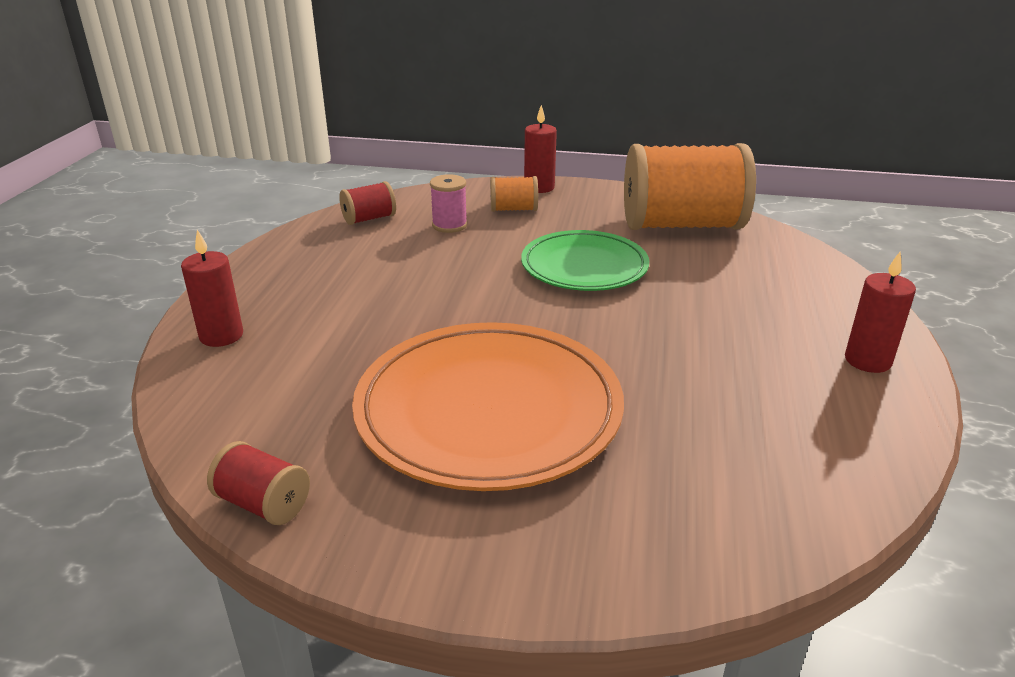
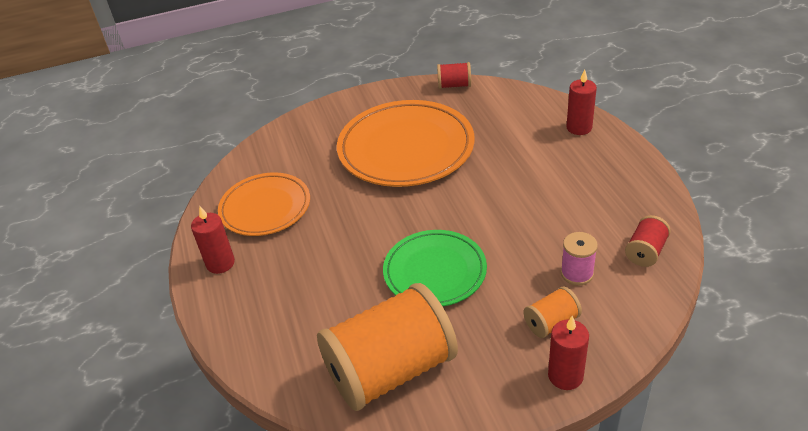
camera: 155 degrees right, 10 degrees up
(783, 410) = (265, 208): none -> orange plate

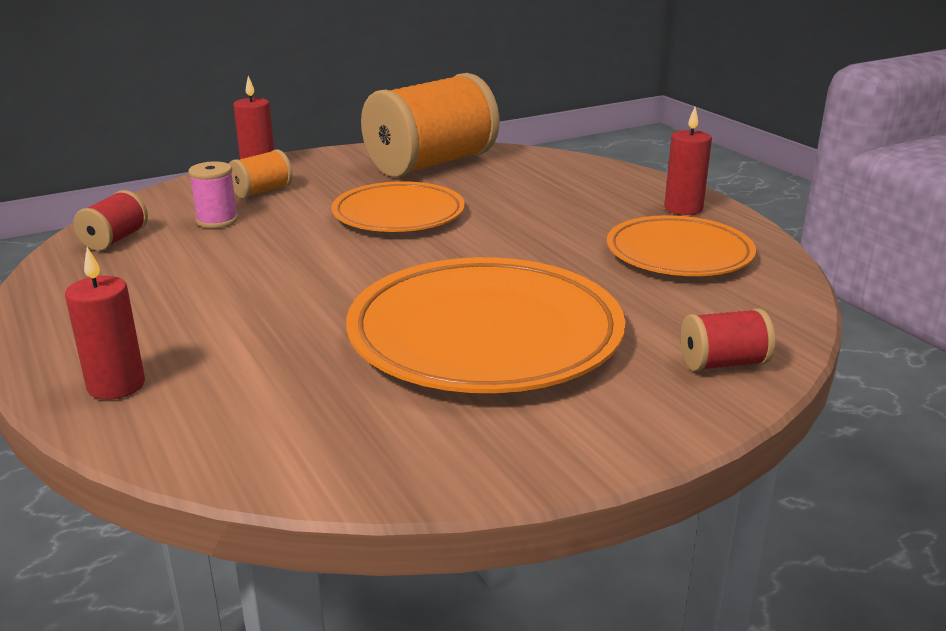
camera: 165 degrees right, 15 degrees down
(435, 272) = (398, 214): green plate -> orange plate
(454, 85) = (403, 478): red spool -> red spool (723, 363)

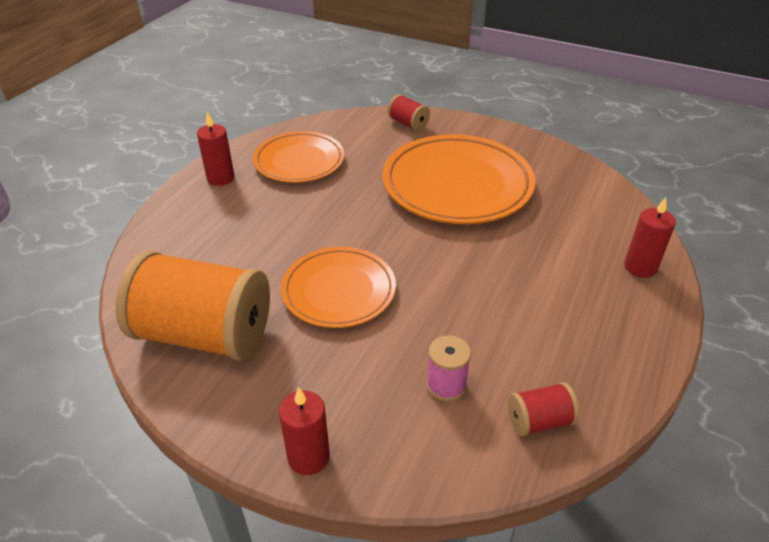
camera: 125 degrees left, 15 degrees up
(262, 191) = (363, 405): orange spool -> none

